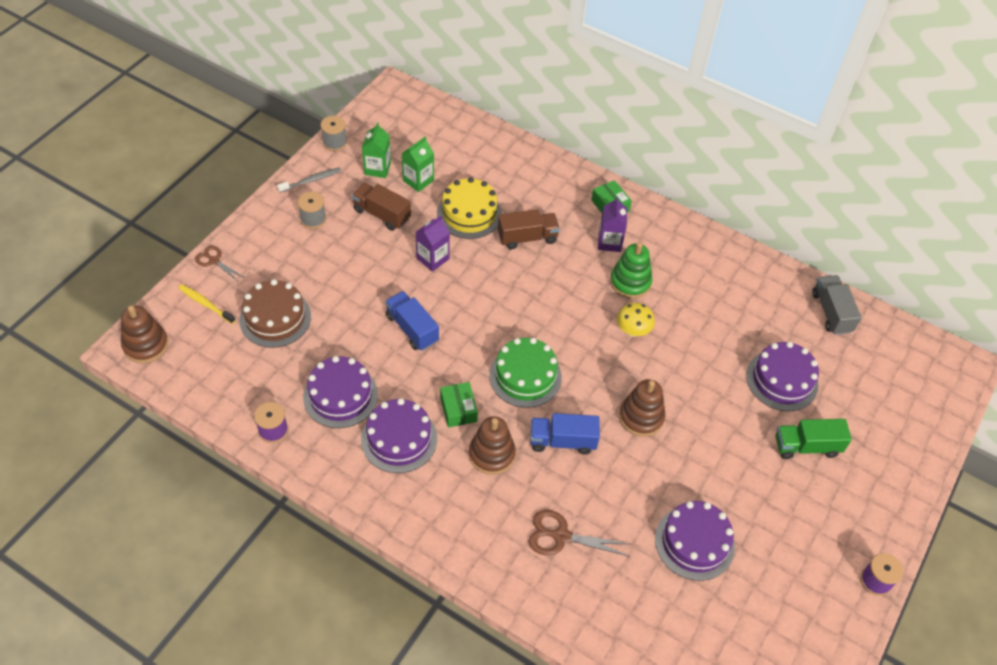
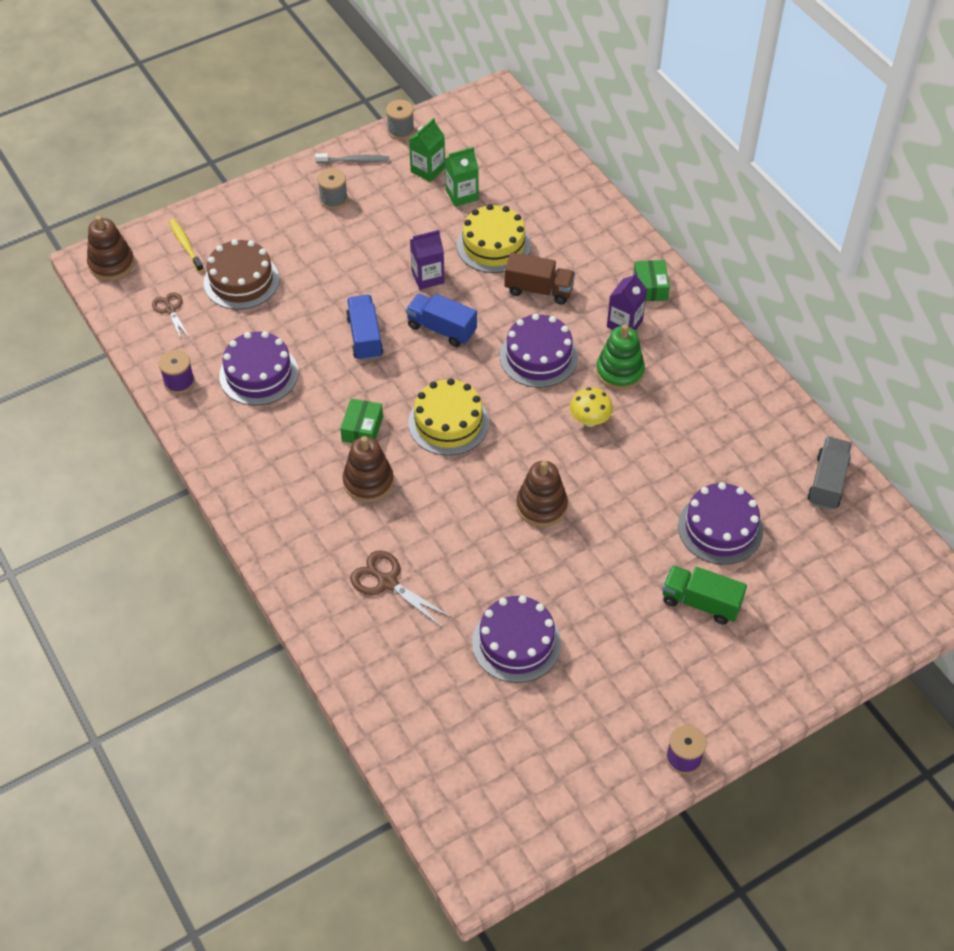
camera: 30 degrees right, 0 degrees up
(214, 261) = (216, 208): brown scissors -> brown scissors (170, 310)
(382, 214) = (403, 217): brown truck -> none
(399, 439) = (289, 434): purple cake -> purple cake (538, 356)
(525, 376) = (448, 422): green cake -> yellow cake
(562, 441) = (446, 497): blue truck -> blue truck (441, 329)

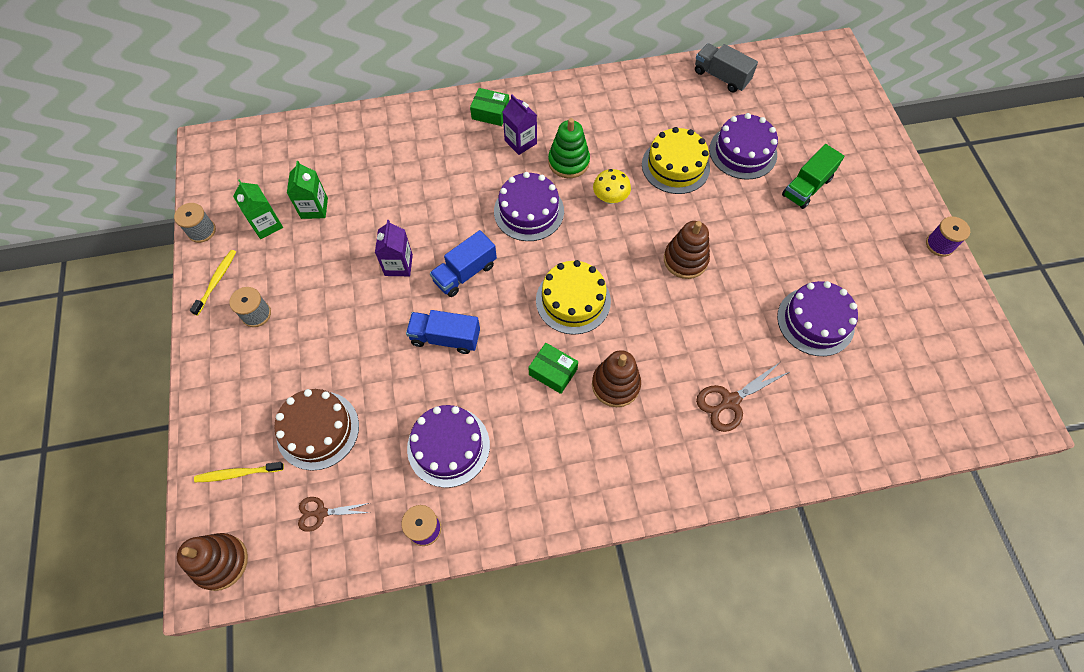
camera: 70 degrees left, 10 degrees up
(354, 161) = (216, 281): grey toothbrush -> yellow toothbrush
(493, 245) = (387, 203): yellow cake -> yellow cake (675, 166)
(539, 290) = (455, 187): brown truck -> none

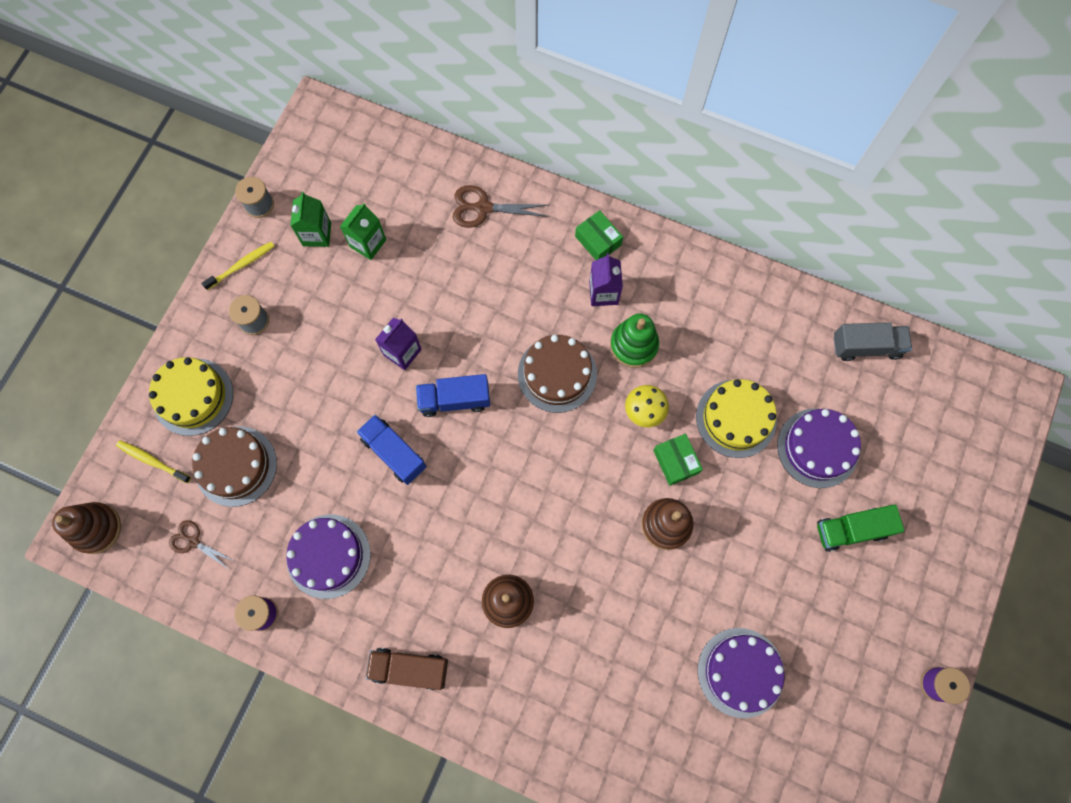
camera: 35 degrees right, 10 degrees up
(529, 211) = (557, 374): purple cake -> brown cake
(553, 372) = (462, 550): green box -> green box (676, 461)
(573, 300) = (531, 493): yellow cake -> yellow cake (193, 397)
(579, 485) = (409, 668): none -> brown truck
(721, 77) = (866, 346): grey truck -> grey truck turned 105 degrees clockwise
(730, 401) = (597, 690): brown scissors -> brown scissors (483, 208)

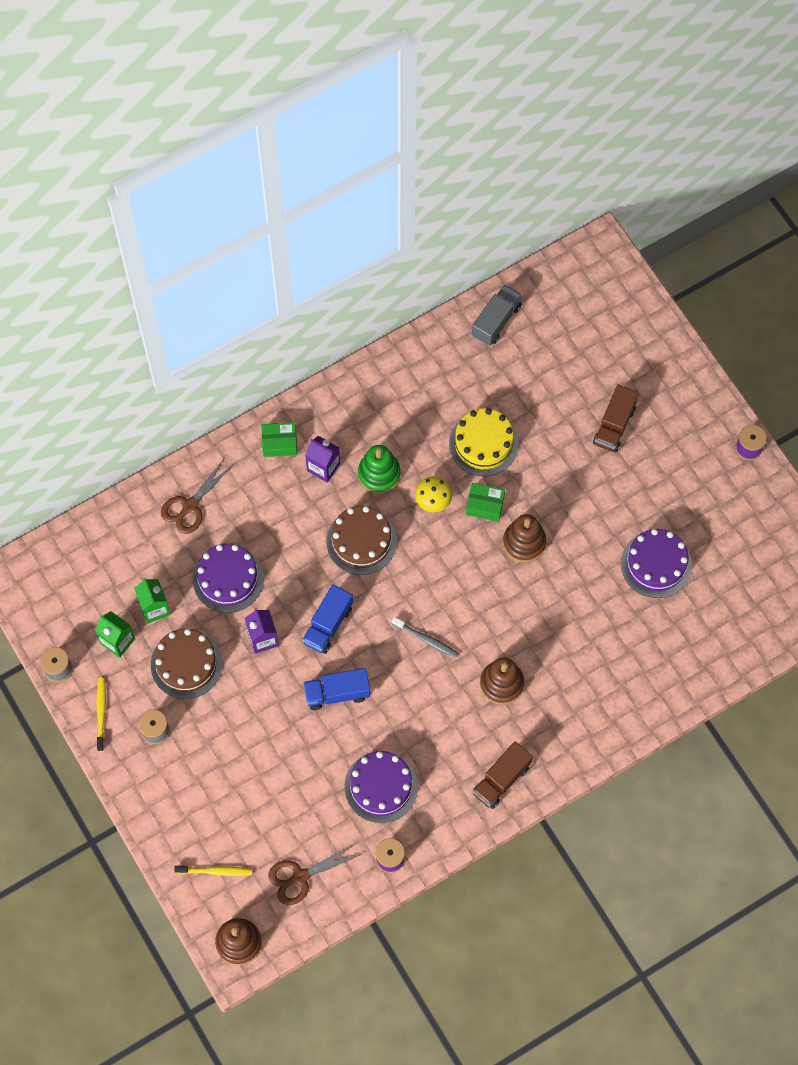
camera: 55 degrees left, 5 degrees down
(152, 461) = (215, 871): yellow toothbrush -> yellow toothbrush turned 150 degrees counterclockwise
(193, 397) = (185, 812): yellow cake -> none
(193, 542) = (300, 877): brown scissors -> brown scissors, size x1.53
(236, 466) = (264, 812): brown cake -> brown cake (186, 664)
(503, 498) = (426, 639): none -> grey toothbrush
(817, 448) = (543, 406): purple cake -> purple cake (228, 579)
(851, 530) = (614, 426): green truck -> brown truck

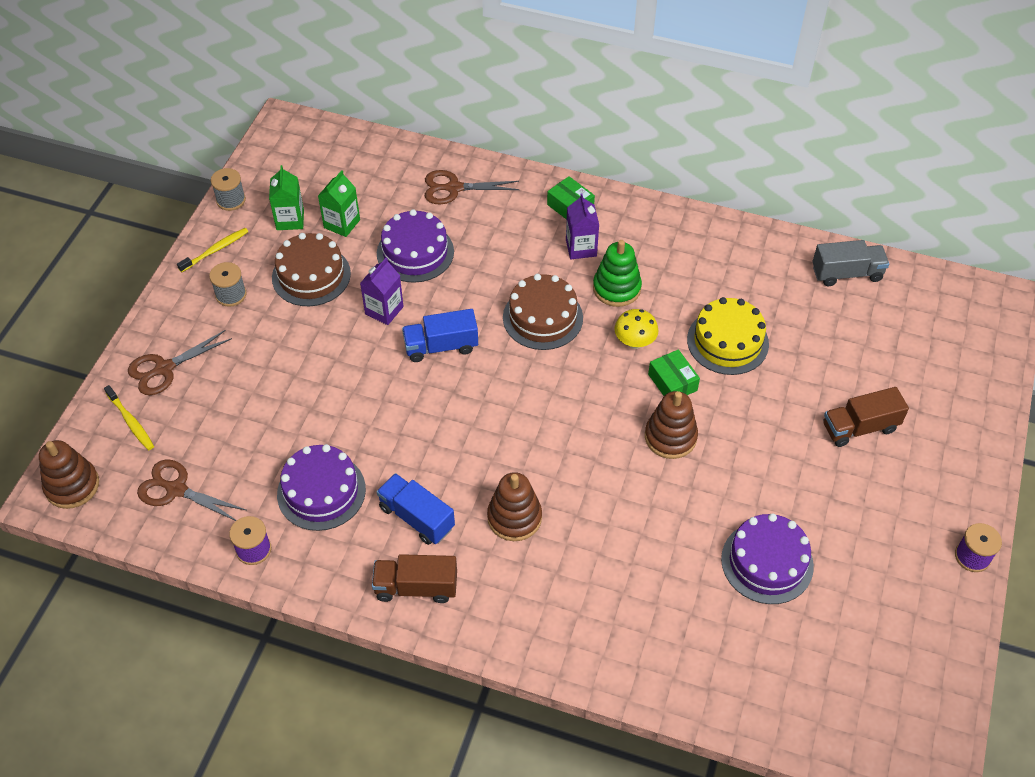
camera: 50 degrees right, 15 degrees down
(186, 819) = (164, 368): none -> brown scissors
(337, 693) = (383, 396): blue truck -> blue truck (416, 517)
(426, 639) = (499, 427): grey toothbrush -> none

